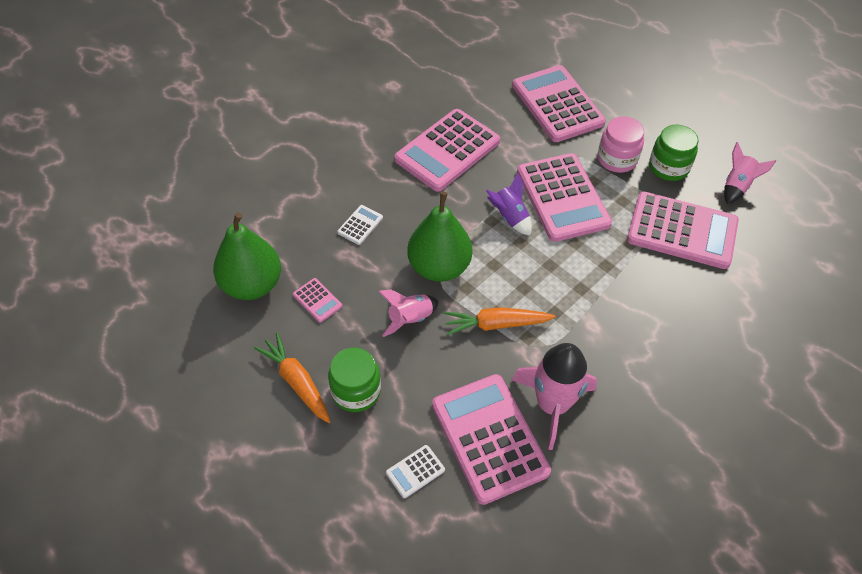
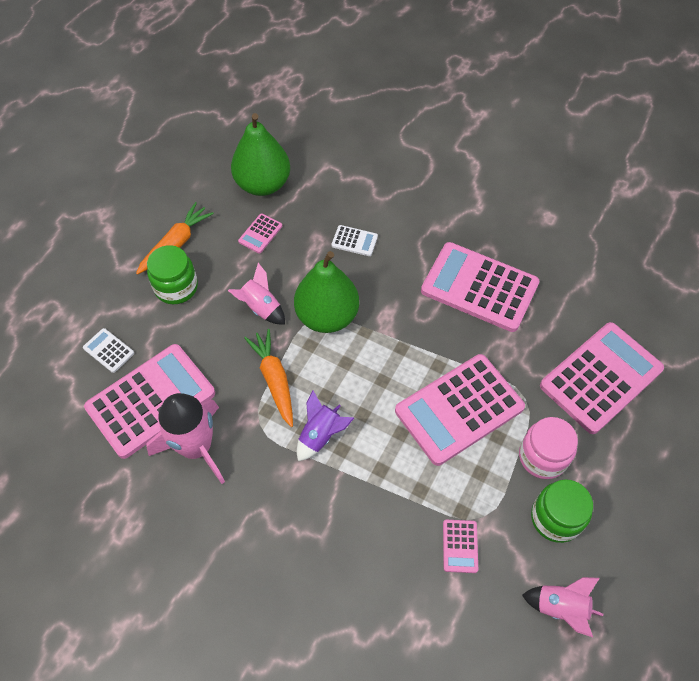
camera: 75 degrees right, 5 degrees up
(509, 217) = (412, 363): purple rocket -> purple rocket (320, 435)
(682, 231) = (460, 546): pink calculator -> pink calculator, size x0.42

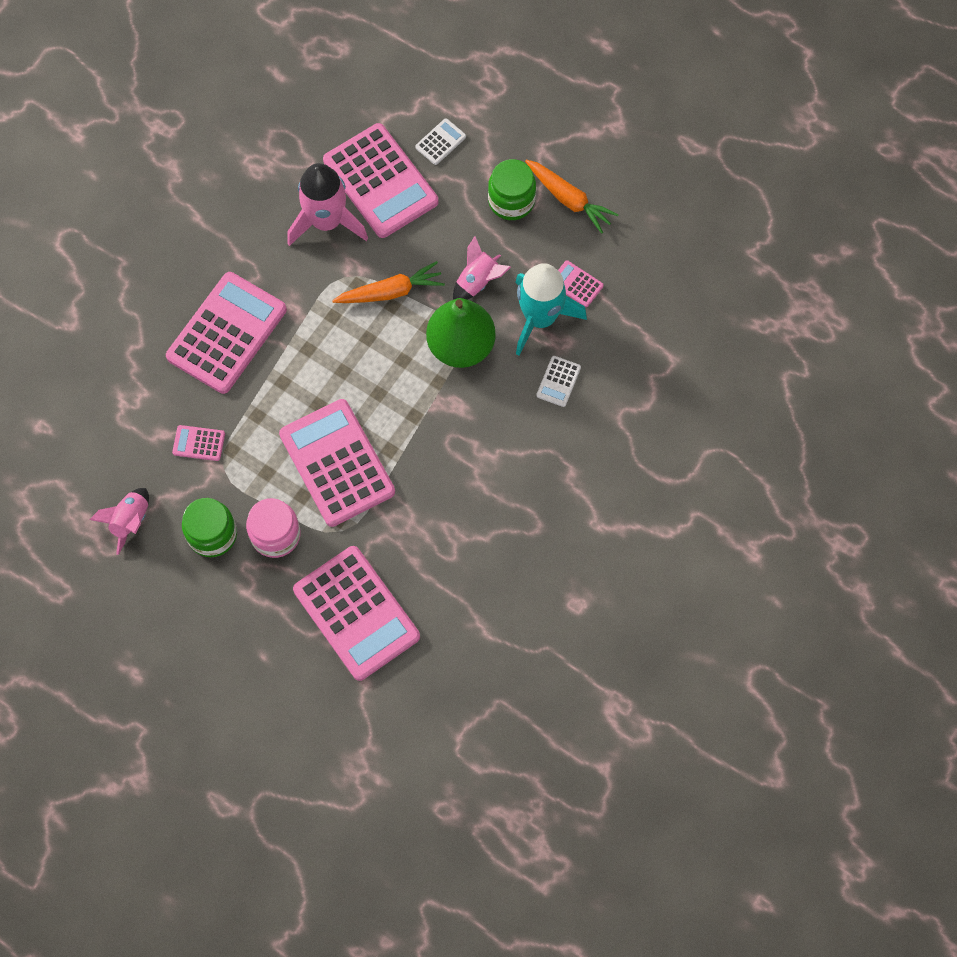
camera: 95 degrees right, 10 degrees up
(263, 184) = (648, 289): green pear -> none
(295, 258) = (540, 318): none -> turquoise rocket
(320, 435) = (325, 331): purple rocket -> none
(479, 287) = (483, 507): pink calculator -> pink calculator (226, 333)

